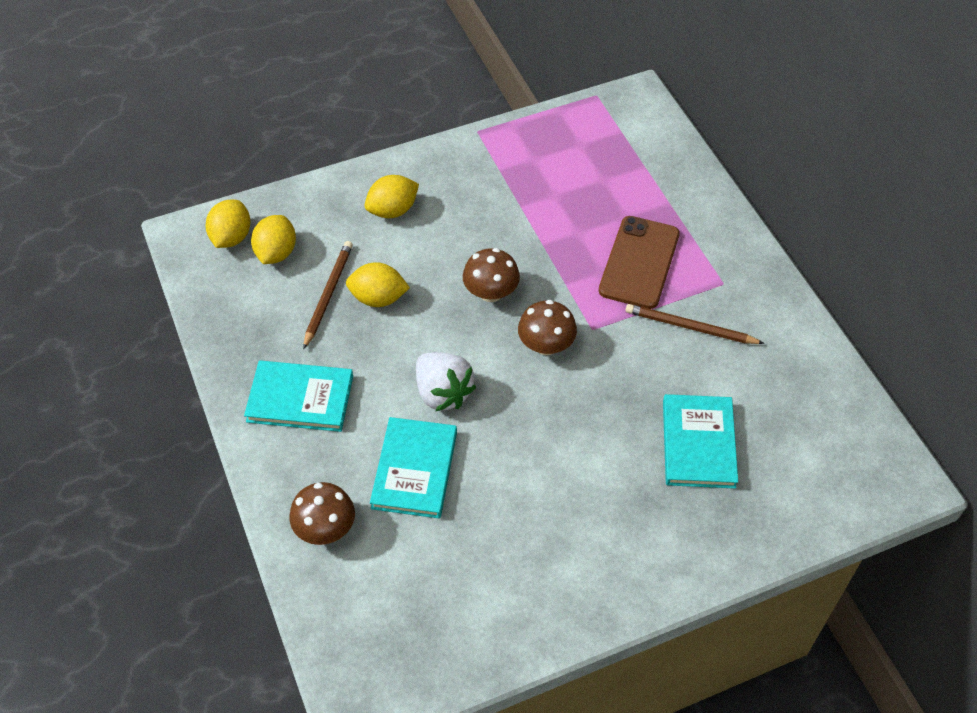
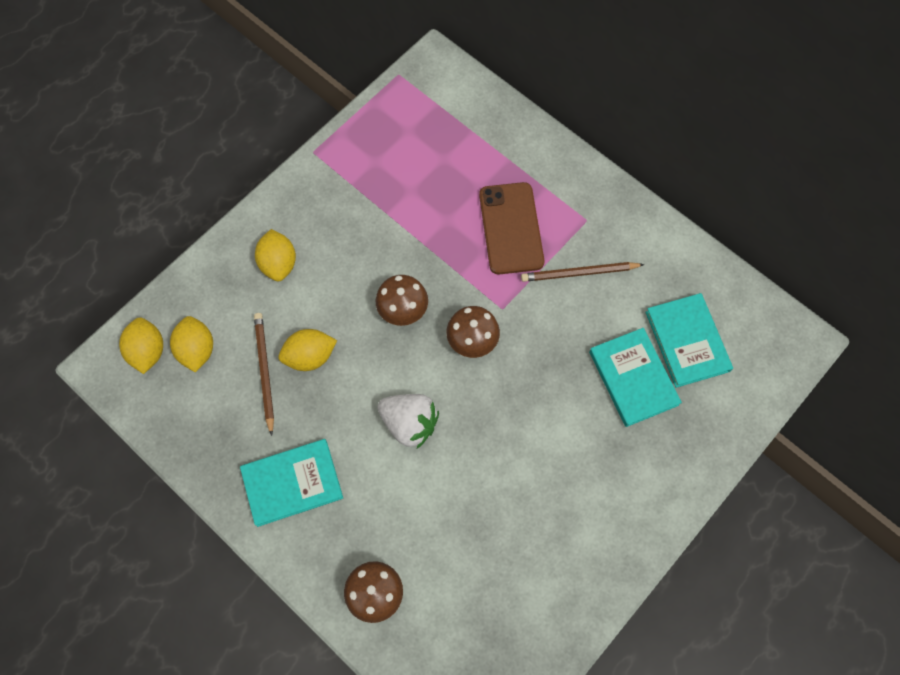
camera: 25 degrees left, 15 degrees up
(393, 210) = (279, 263): yellow lemon -> yellow lemon turned 45 degrees counterclockwise
(414, 470) = (421, 505): turquoise book -> turquoise book (687, 341)

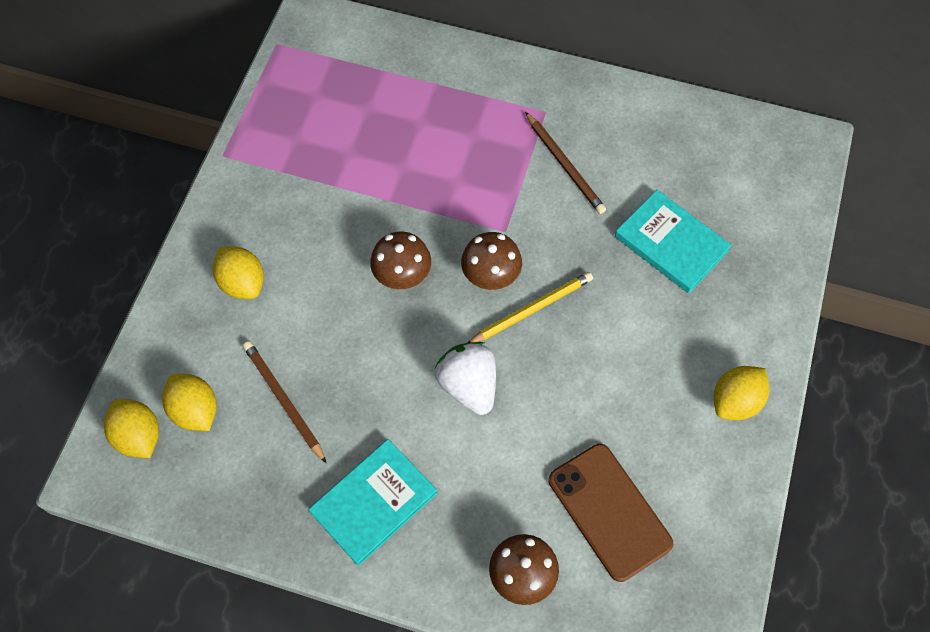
camera: 25 degrees left, 5 degrees down
(310, 356) = (326, 363): yellow lemon -> yellow lemon (735, 401)
(409, 423) = (468, 385): white strawberry -> white strawberry turned 120 degrees counterclockwise
(490, 383) = (532, 309): none -> yellow pencil
(511, 228) = (473, 149): brown phone -> brown phone (609, 511)
(579, 273) = (565, 165): brown pencil -> brown pencil turned 90 degrees counterclockwise
(687, 341) = (704, 187): turquoise book -> none

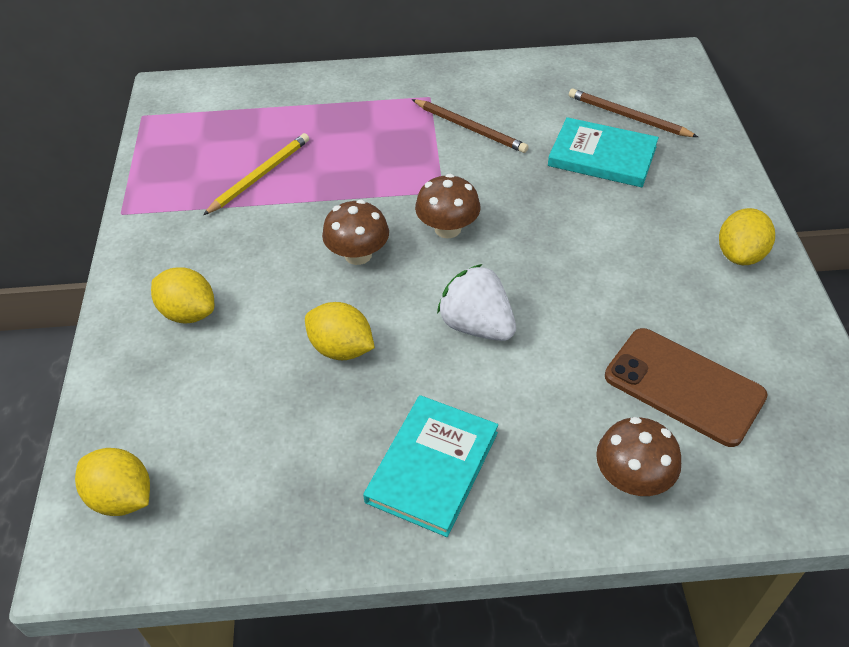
camera: 20 degrees left, 15 degrees down
(195, 410) = (182, 448): yellow lemon -> yellow lemon (341, 348)
(283, 400) = (282, 404): brown pencil -> brown pencil (628, 117)
(532, 309) = (503, 243): yellow pencil -> yellow pencil (260, 176)

